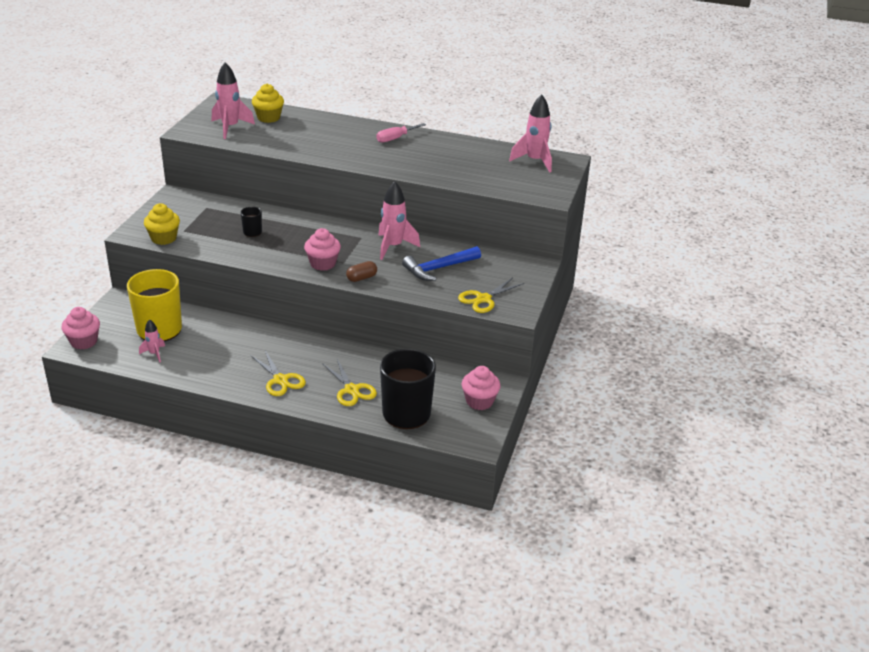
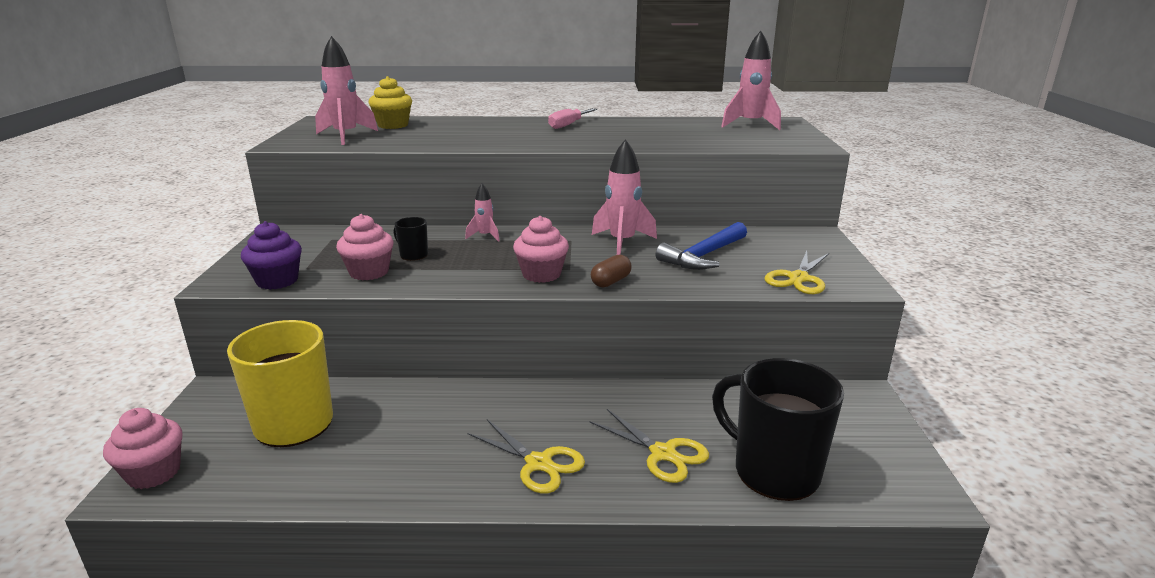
camera: 15 degrees left, 10 degrees down
(154, 354) = (296, 466): pink rocket -> pink rocket (485, 236)
(164, 238) = (277, 281): yellow cupcake -> purple cupcake
(479, 401) = (861, 428): pink cupcake -> pink cupcake (369, 272)

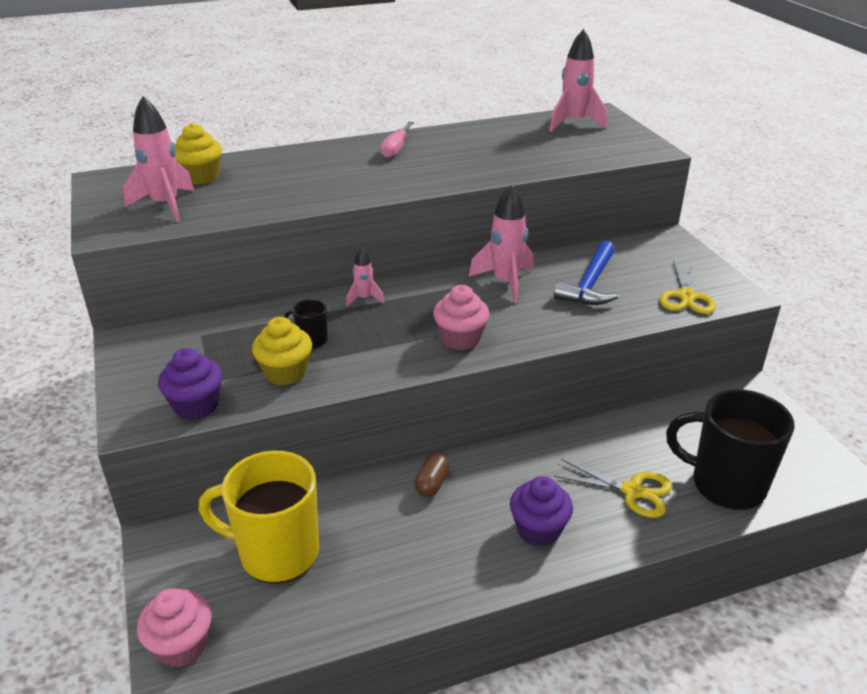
camera: 20 degrees left, 10 degrees up
(369, 272) = (285, 373): pink cupcake -> yellow cupcake
(539, 463) = (538, 529): yellow scissors -> purple cupcake
(611, 281) = (531, 334): brown capsule -> brown capsule (432, 483)

